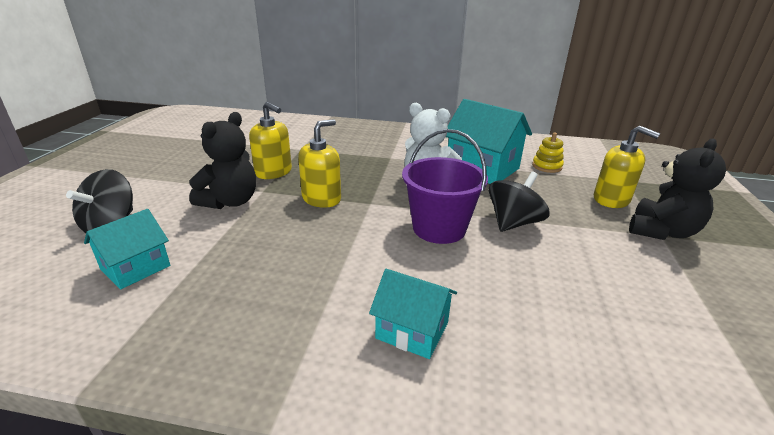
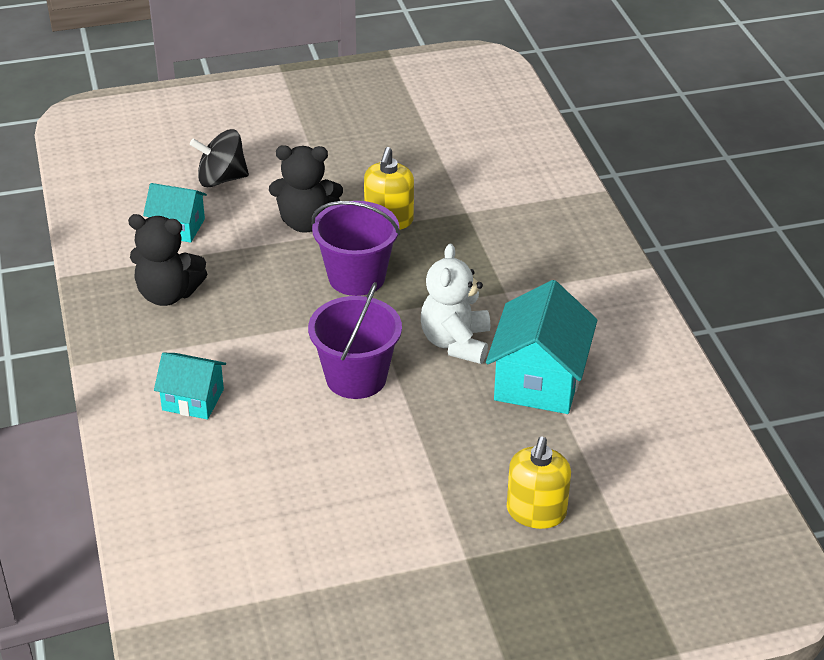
camera: 65 degrees right, 10 degrees up
(321, 199) = (356, 277): yellow soap dispenser -> purple bucket
(412, 330) = (193, 400): turquoise house -> turquoise house turned 75 degrees counterclockwise
(513, 223) = (407, 431): black spinning top -> none
(547, 166) = (600, 441): yellow stacking toy -> none
(661, 231) = (476, 558): black teddy bear -> black teddy bear (168, 294)

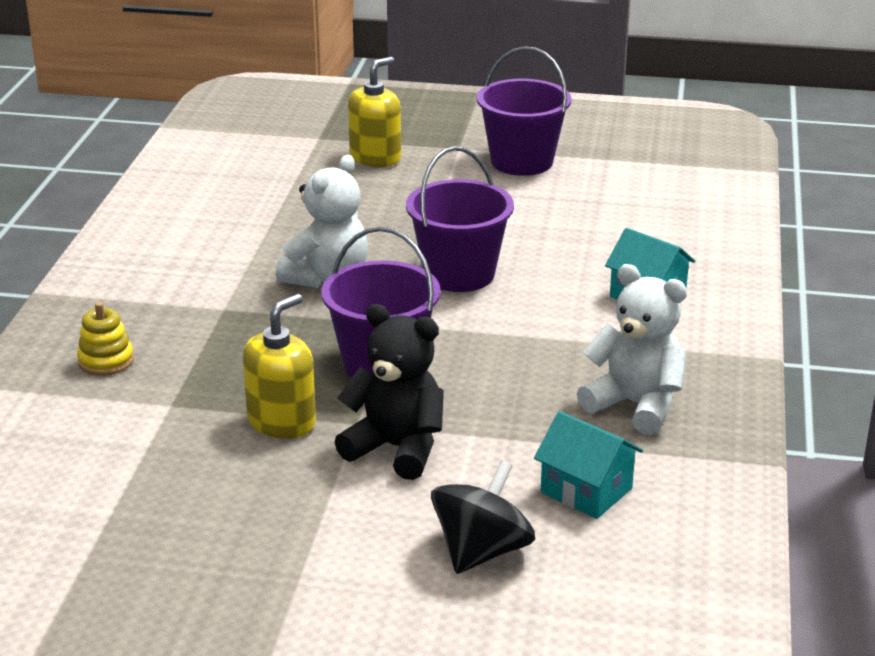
camera: 155 degrees left, 10 degrees down
(168, 294) = (635, 405): black teddy bear -> white teddy bear
(221, 179) = (481, 551): black spinning top -> black spinning top turned 75 degrees counterclockwise
(388, 555) = (522, 161): none -> purple bucket
(538, 229) = (106, 361): none -> yellow stacking toy
(539, 380) = (276, 231): turquoise house -> none

